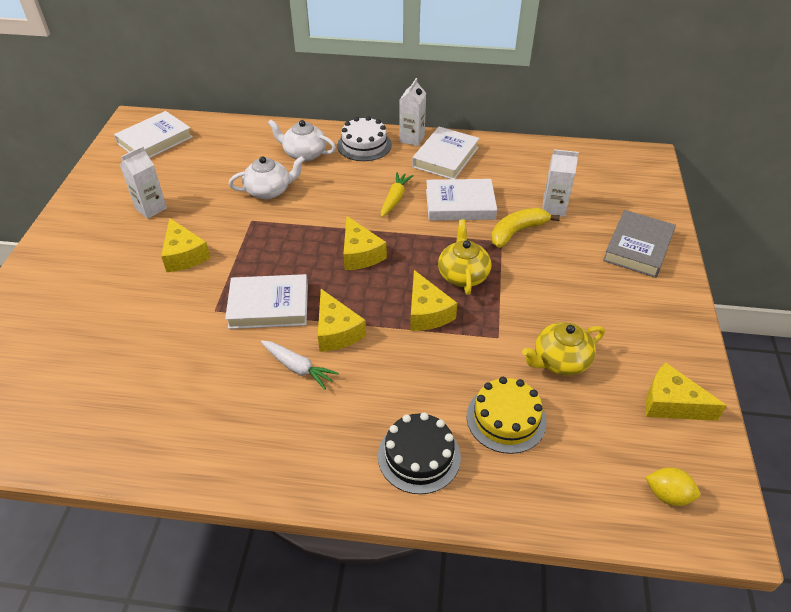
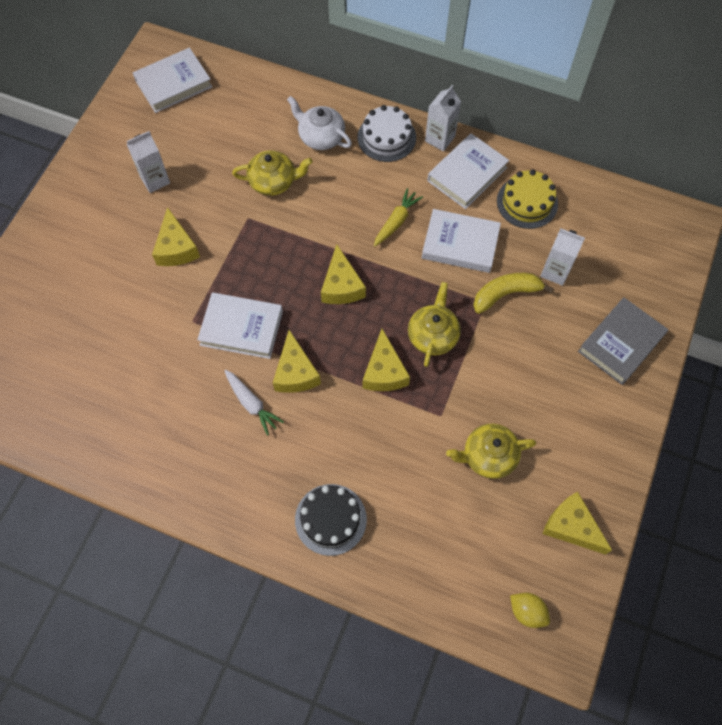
camera: 15 degrees right, 20 degrees up
(269, 191) = (273, 182): white teapot -> yellow teapot
(506, 418) = (417, 503): yellow cake -> yellow cake (527, 202)

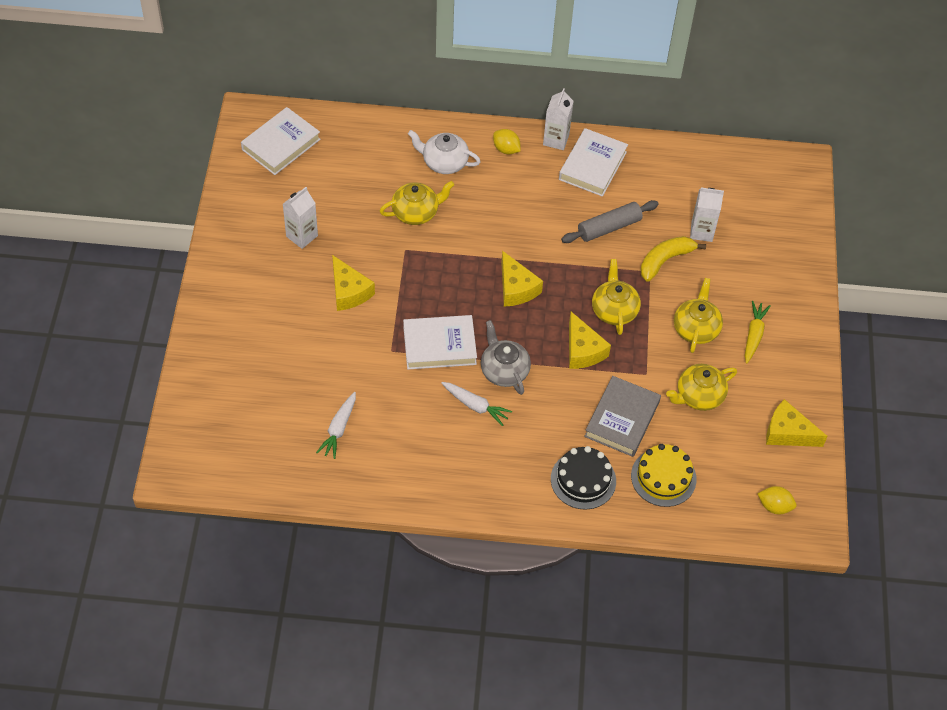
camera: 20 degrees left, 10 degrees down
(107, 392) = (339, 429): none -> white carrot
(295, 372) = (504, 370): yellow cheese -> grey teapot
(386, 137) = (506, 149): white cake -> yellow lemon
(396, 221) = (544, 221): yellow carrot -> yellow carrot (754, 335)
(460, 244) = (609, 227): white book -> grey rolling pin
(512, 378) = (696, 328): none -> yellow teapot
(527, 202) = (655, 178): yellow cake -> yellow cake (663, 477)
(621, 343) = (778, 277): grey book -> grey book (622, 419)

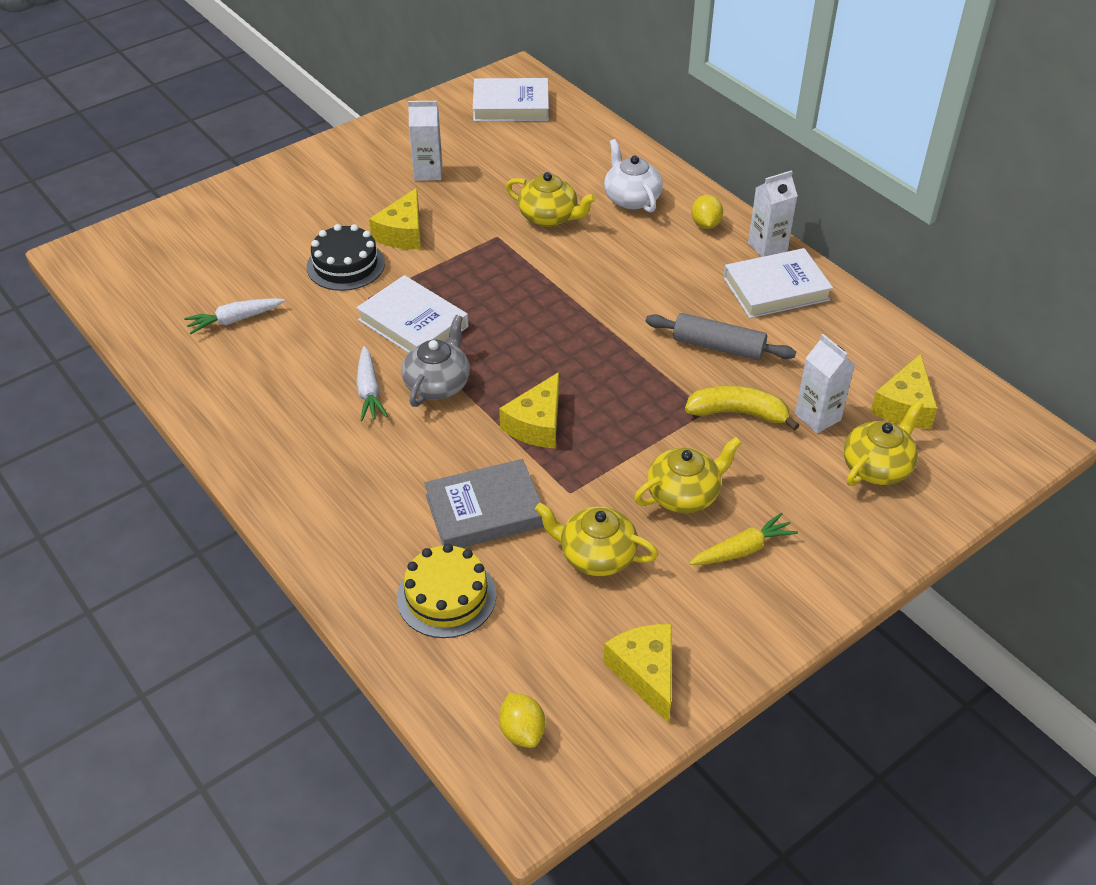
camera: 50 degrees right, 10 degrees down
(516, 288) = (550, 330): yellow cheese -> yellow cheese (904, 406)
(583, 480) = (367, 530): black cake -> black cake (345, 265)
(614, 310) = (620, 415): yellow teapot -> yellow teapot (877, 467)

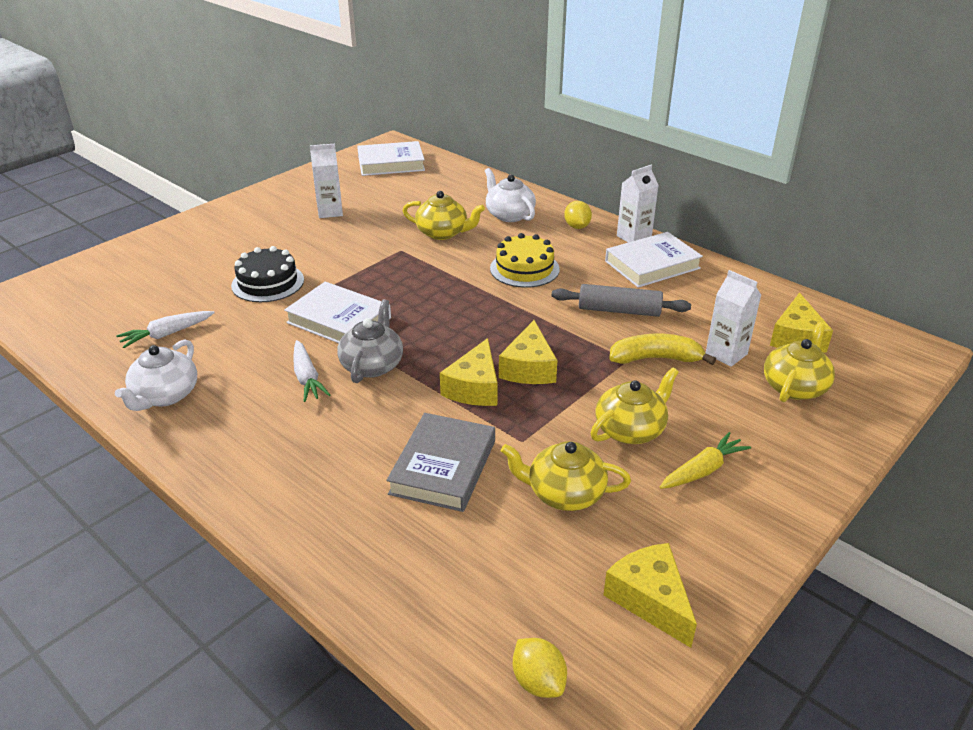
camera: 10 degrees left, 10 degrees down
(227, 394) = (165, 395): none -> white teapot
(402, 233) = (316, 255): yellow cheese -> yellow cheese (528, 368)
(446, 596) = (423, 552): yellow cake -> yellow cake (524, 269)
(485, 511) = (443, 467): grey book -> grey book turned 45 degrees counterclockwise

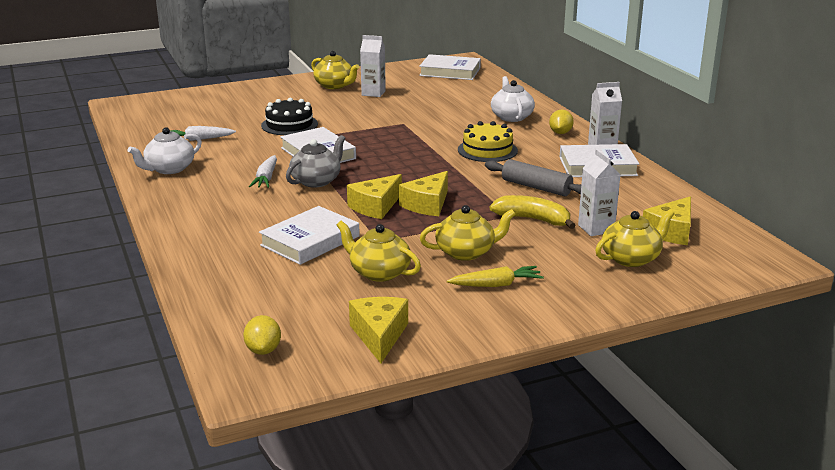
camera: 25 degrees right, 10 degrees down
(443, 233) = (446, 119): yellow teapot -> yellow teapot (335, 85)
(443, 467) = (310, 241): grey book -> white book

